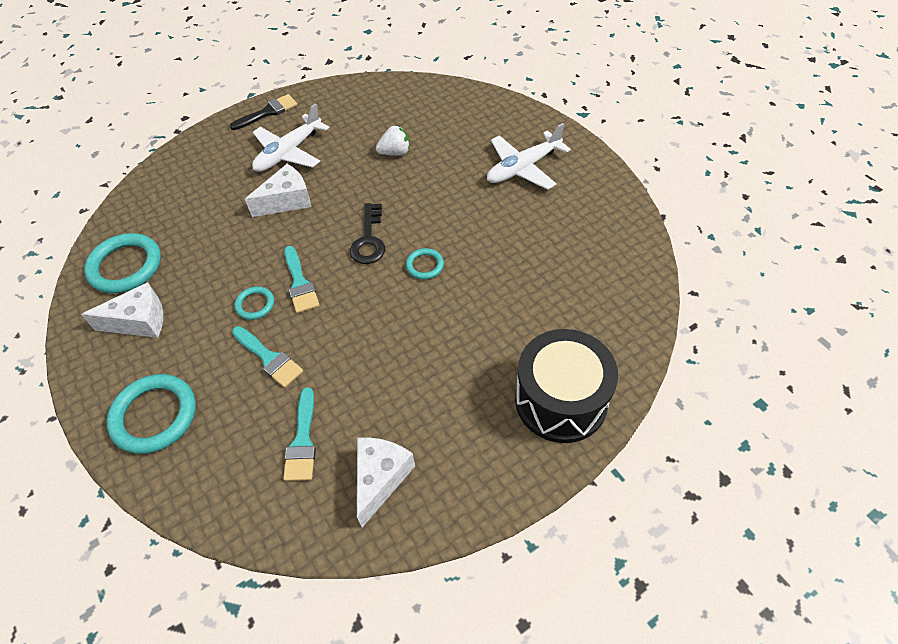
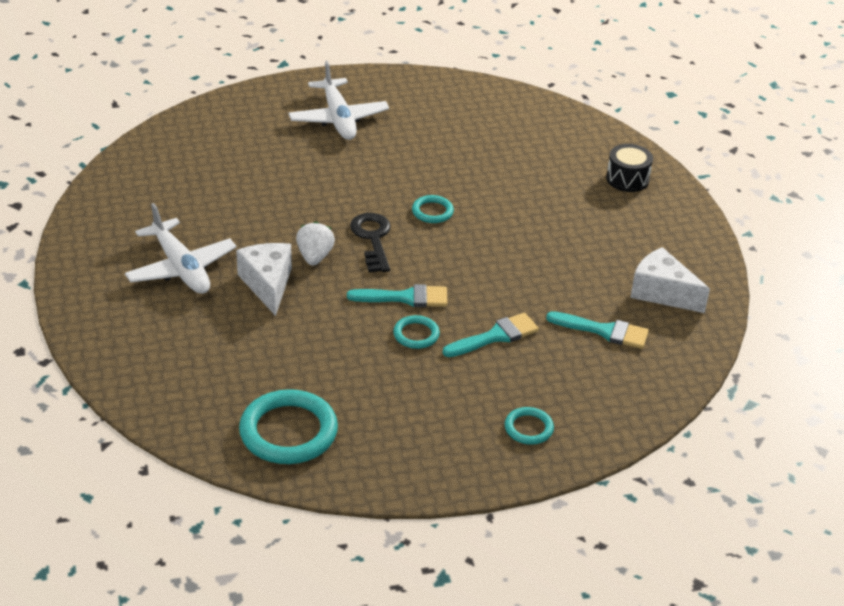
camera: 75 degrees left, 15 degrees down
(139, 321) = (388, 428): white cheese -> none
(154, 416) = (528, 428): turquoise ring -> turquoise ring, size x0.51
(267, 112) = (84, 272): black brush -> none
(369, 240) = (372, 239): black key -> black key turned 120 degrees counterclockwise
(395, 152) = (247, 191): white strawberry -> white strawberry (315, 257)
(561, 400) = (627, 179): black drum -> black drum, size x0.51

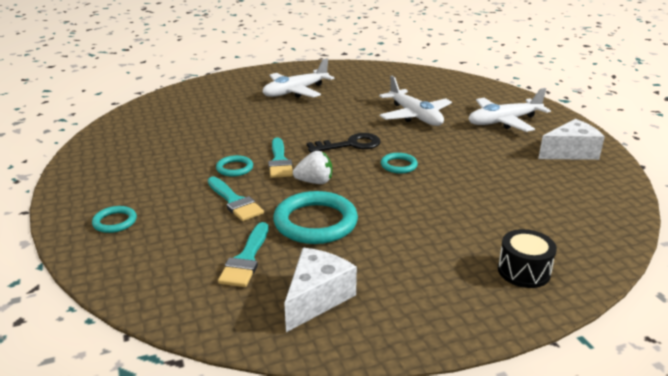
camera: 85 degrees right, 10 degrees down
(267, 284) = (284, 115): white cheese -> white cheese (570, 152)
(288, 432) = (133, 134): turquoise ring -> turquoise ring (315, 222)
(303, 178) = (415, 116): none -> white plane
(315, 257) = (320, 127): white strawberry -> white strawberry (314, 182)

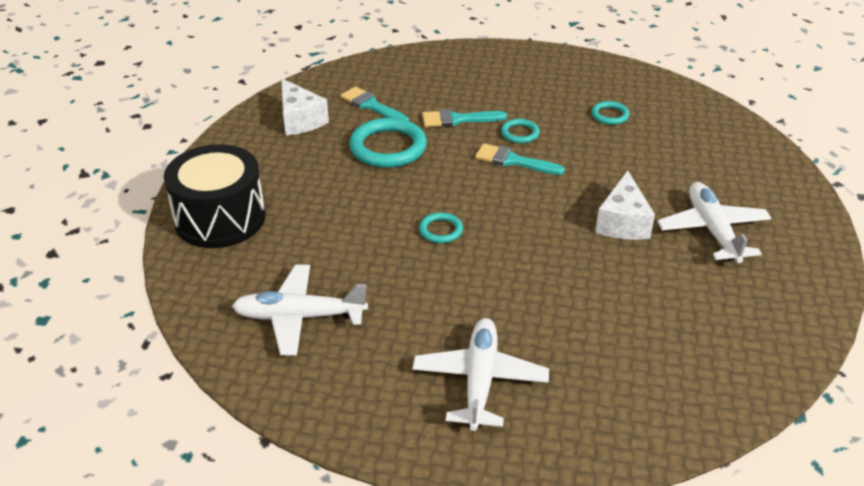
camera: 120 degrees right, 10 degrees up
(115, 222) = (475, 66): turquoise ring -> turquoise ring (610, 115)
(314, 182) = (454, 168): white strawberry -> none
(350, 144) = (515, 217): black key -> none
(415, 116) = (558, 302): white plane -> white plane (299, 317)
(523, 271) = (220, 218): black drum -> black drum, size x1.95
(570, 152) = (348, 386): white cheese -> white cheese (622, 222)

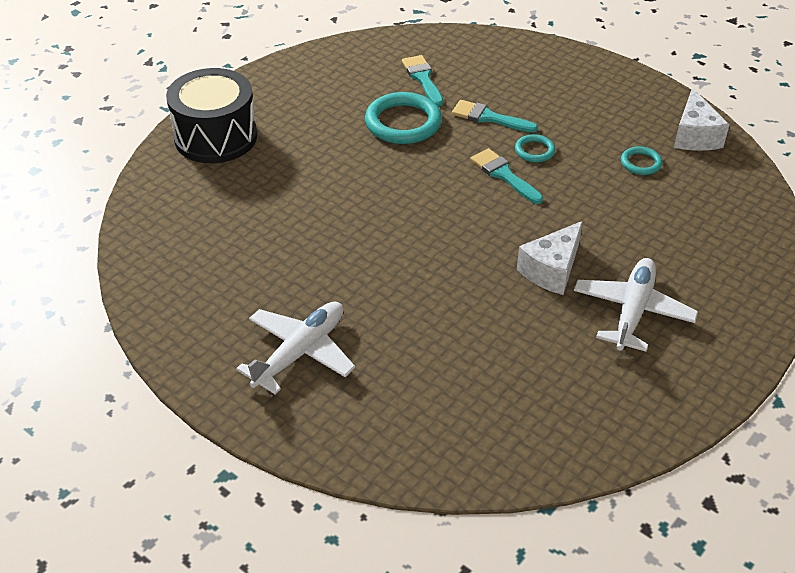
camera: 30 degrees right, 5 degrees up
(299, 317) = (207, 242): white plane -> none
(300, 120) = (350, 71): white cheese -> white cheese (694, 136)
(441, 230) = (382, 214): turquoise ring -> none

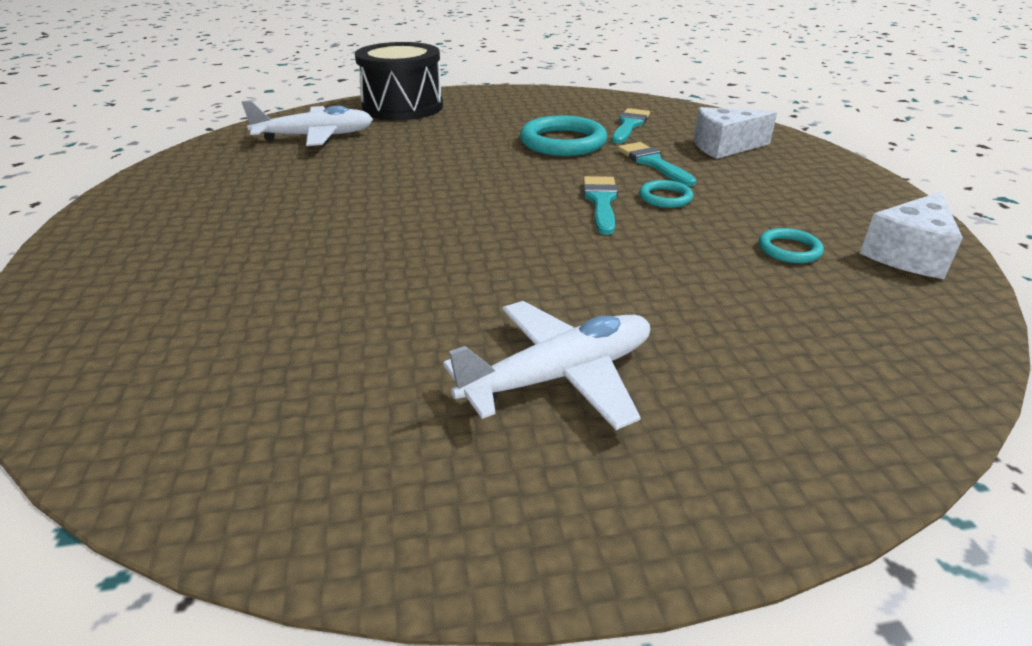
camera: 40 degrees right, 10 degrees down
(300, 352) = (187, 237): white plane -> white plane (316, 137)
(551, 270) = (523, 289): white cheese -> white cheese (724, 147)

